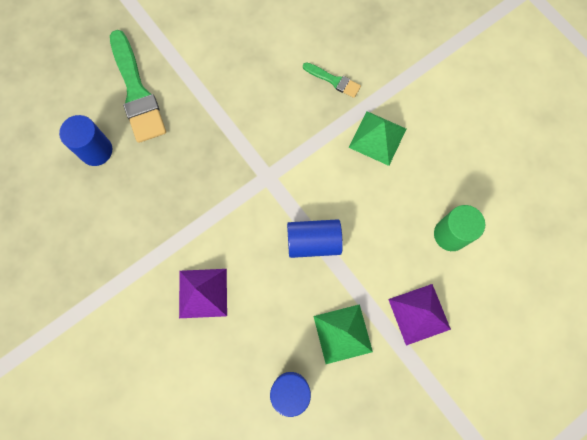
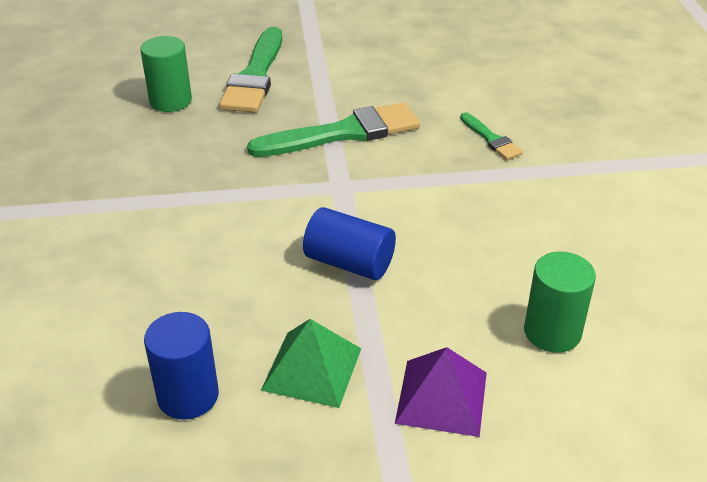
camera: 30 degrees right, 35 degrees down
(96, 150) = (170, 101): blue cylinder -> green cylinder
(203, 293) = (169, 252): purple pyramid -> none
(237, 123) = (343, 133): none -> green brush
(377, 138) = (512, 203): green pyramid -> none

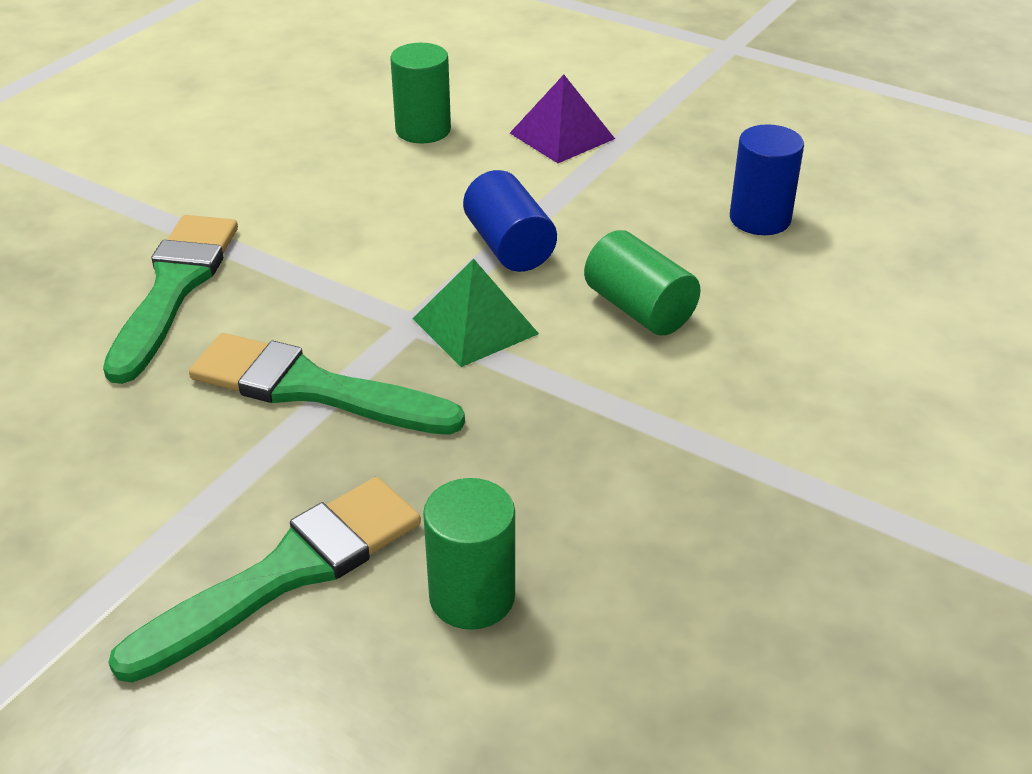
camera: 140 degrees left, 0 degrees up
(216, 263) = (639, 309): none -> green cylinder
(312, 368) = (638, 191): green pyramid -> green pyramid (475, 326)
(491, 139) = (174, 288): green brush -> green brush, size x2.02

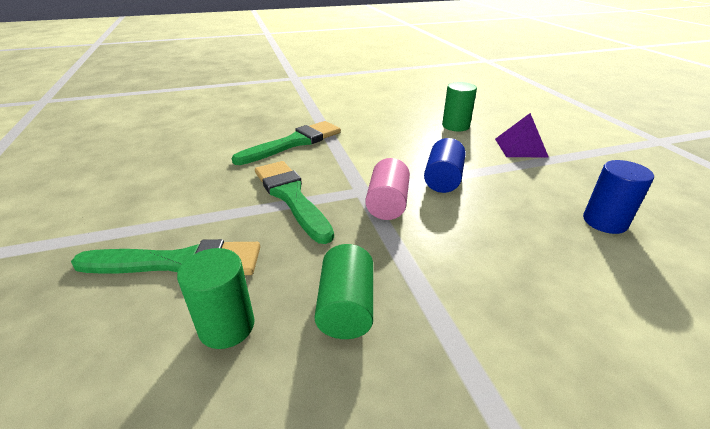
camera: 40 degrees right, 5 degrees down
(475, 326) = (387, 204): green pyramid -> pink cylinder
(639, 309) = (480, 233): green cylinder -> green cylinder (346, 307)

